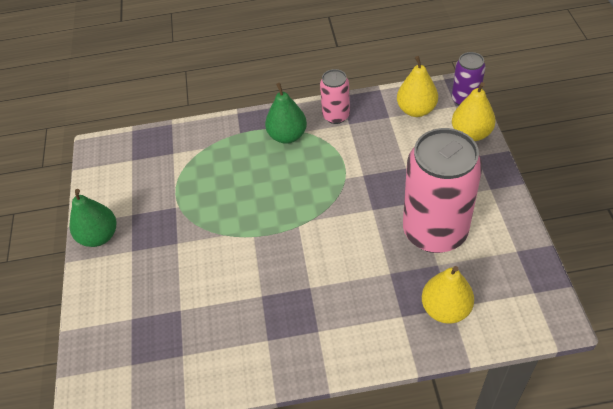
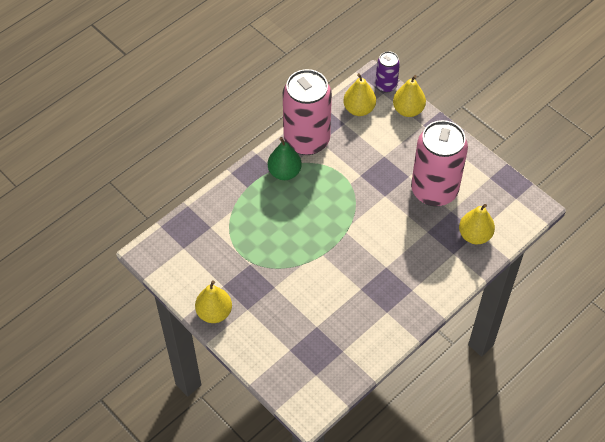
camera: 40 degrees left, 5 degrees up
(99, 236) = (214, 313): green pear -> yellow pear
(336, 116) = (306, 140): pink can -> pink can, size x2.03

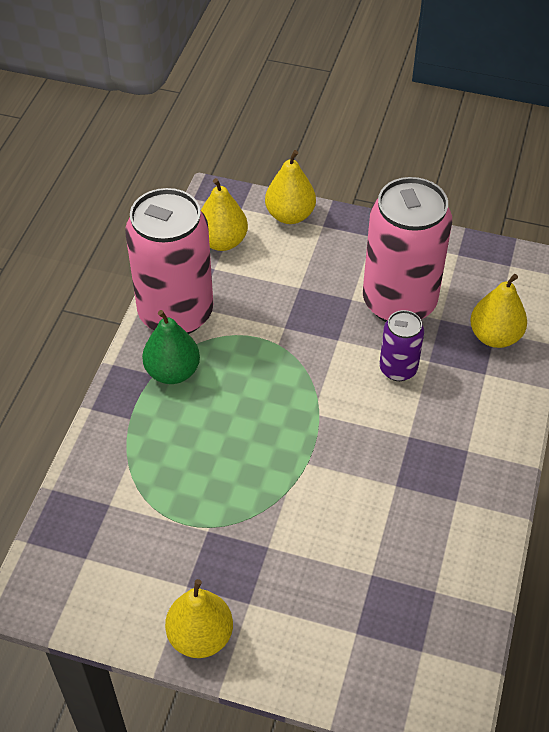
camera: 30 degrees left, 5 degrees down
(386, 85) = (238, 197): purple can -> purple can (398, 369)

